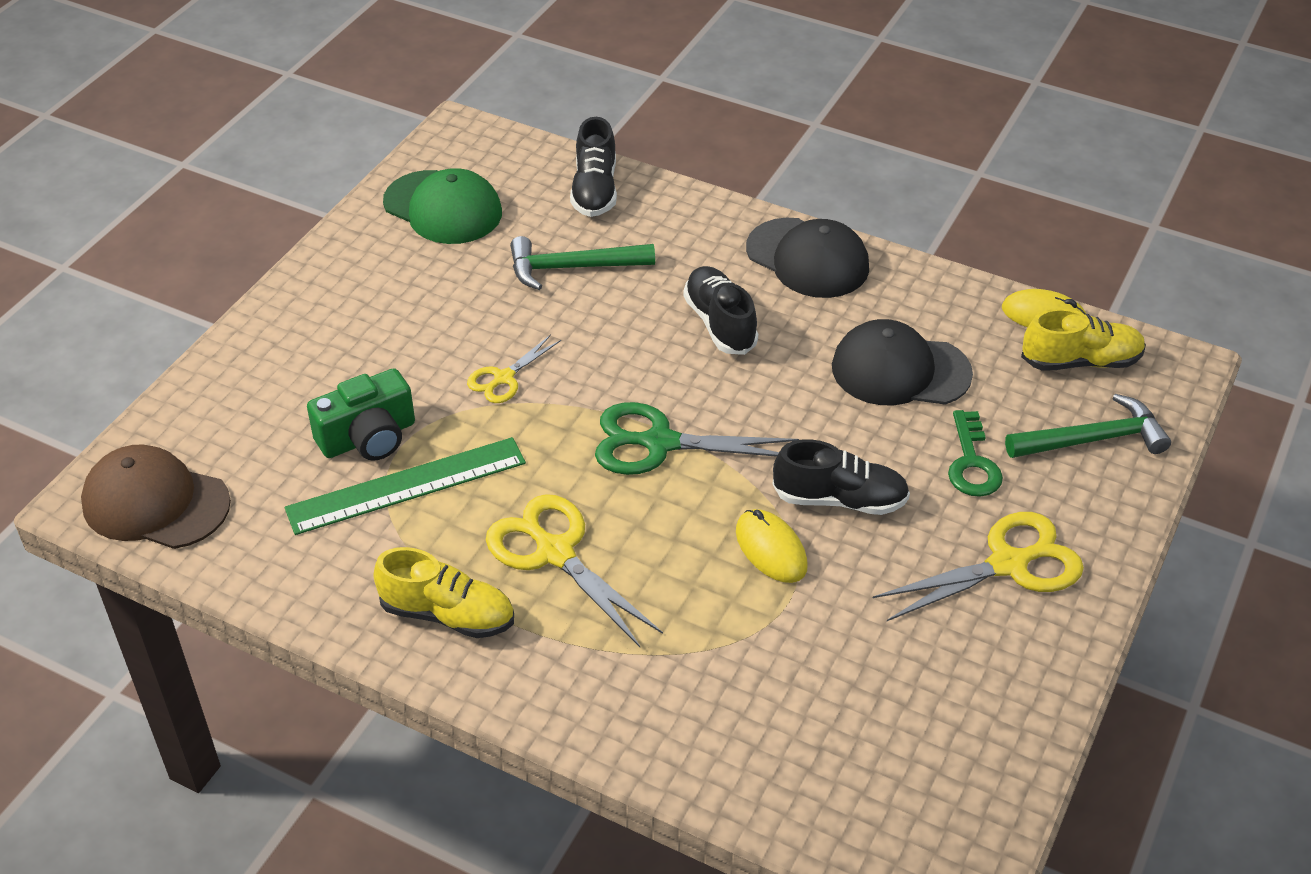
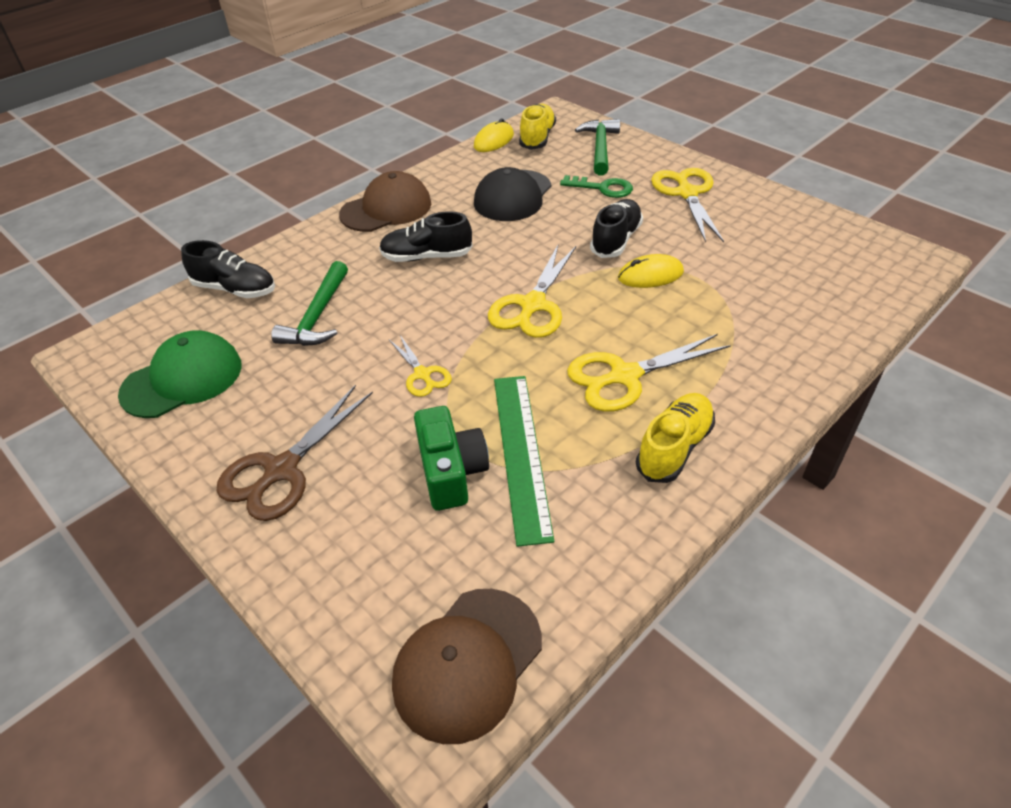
camera: 70 degrees left, 0 degrees up
(342, 318) = (281, 470): none -> brown scissors
(659, 443) = (532, 305): green scissors -> yellow scissors
(807, 259) = (386, 209): black cap -> brown cap

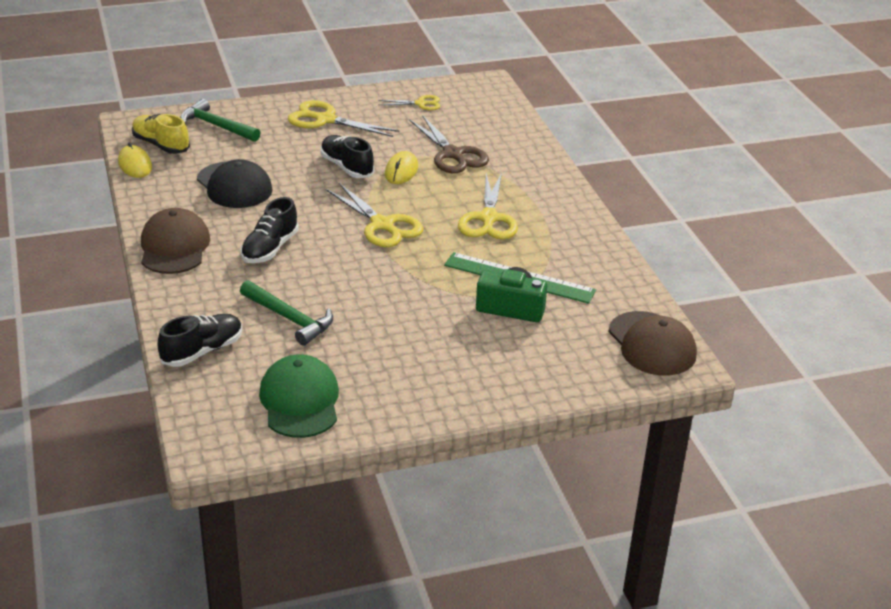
camera: 65 degrees left, 10 degrees down
(281, 470) = (448, 374): brown scissors -> brown scissors (453, 154)
(422, 374) = (409, 291): yellow scissors -> yellow scissors (420, 104)
(602, 188) = (275, 147): green key -> none
(674, 448) = (562, 226): yellow shoe -> none

